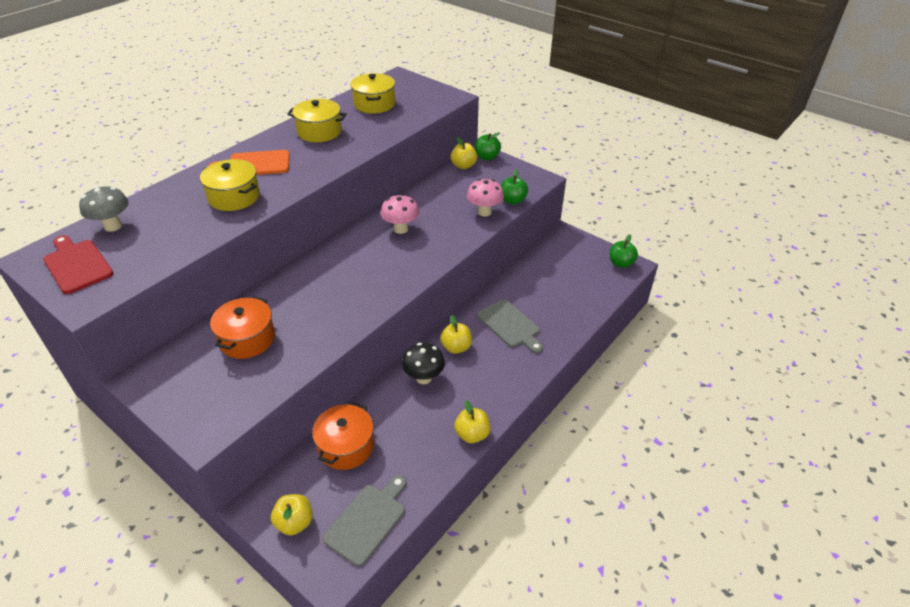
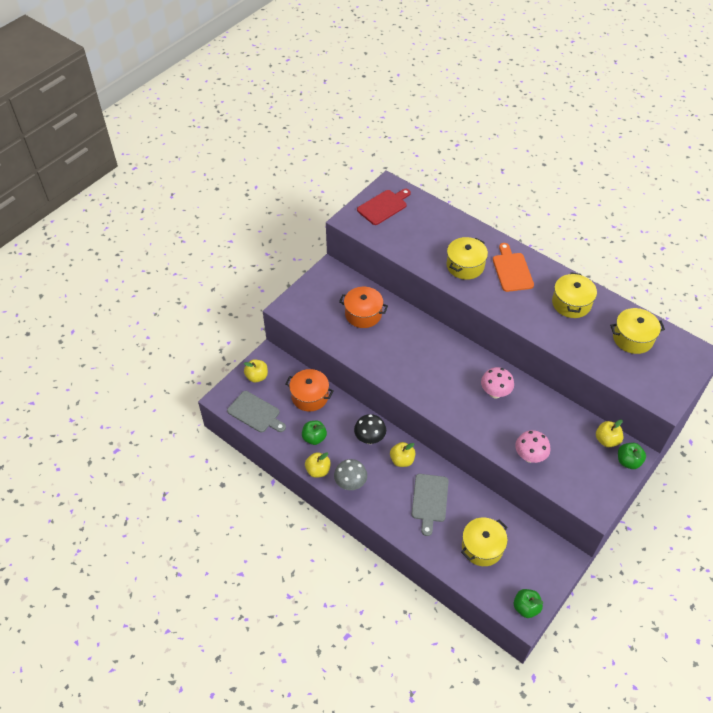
camera: 90 degrees right, 10 degrees up
(113, 226) = (424, 211): grey mushroom -> grey mushroom (350, 484)
(510, 325) = (429, 500): grey cutting board -> grey cutting board turned 45 degrees counterclockwise
(512, 201) = (552, 481): green apple -> green apple (314, 438)
(562, 288) = (482, 547): none -> yellow pot

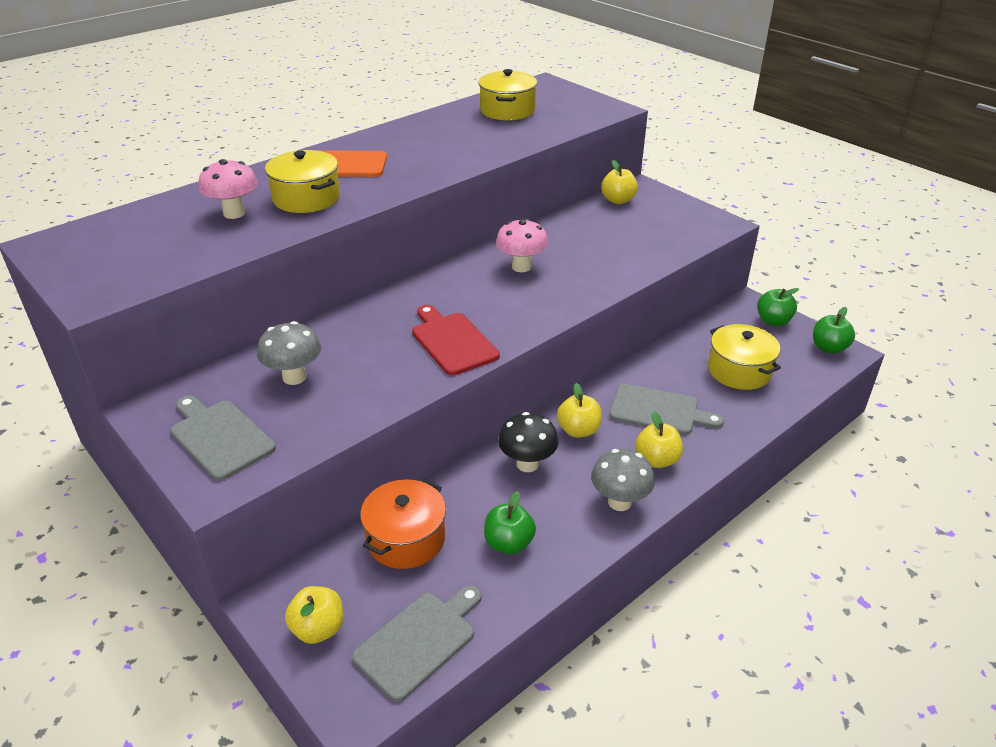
camera: 80 degrees left, 15 degrees down
(316, 300) = (219, 437): none -> grey cutting board
(318, 470) = (585, 546): yellow apple -> yellow apple (657, 460)
(363, 314) = (294, 377): orange pot -> grey mushroom
(384, 206) = (95, 256): red cutting board -> red cutting board (452, 341)
(529, 456) = (638, 256): pink mushroom -> pink mushroom (234, 213)
(571, 303) = (430, 136): yellow pot -> none
(628, 461) = (651, 193): green apple -> green apple (773, 321)

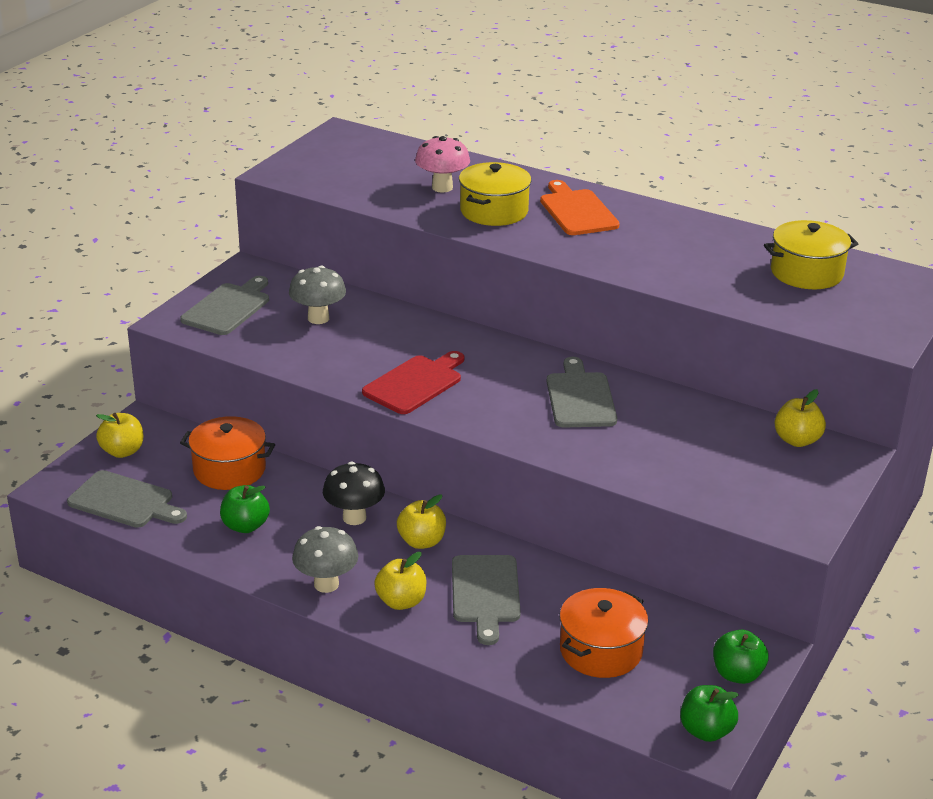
camera: 70 degrees right, 5 degrees down
(521, 267) = (580, 397): pink mushroom -> grey cutting board
(739, 371) = (601, 650): yellow pot -> orange pot

